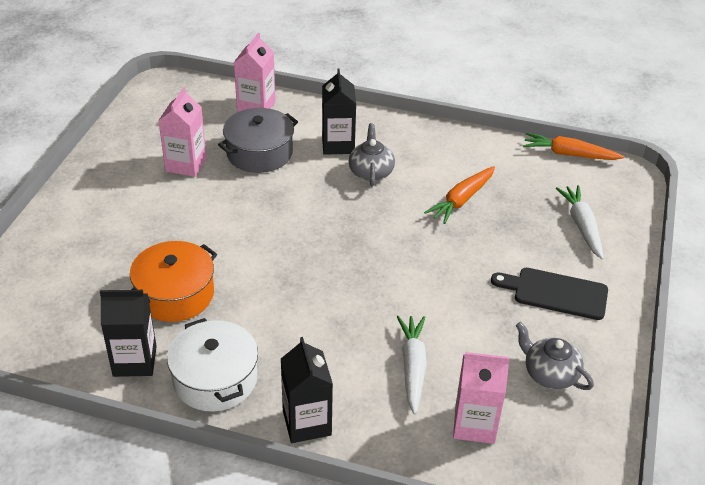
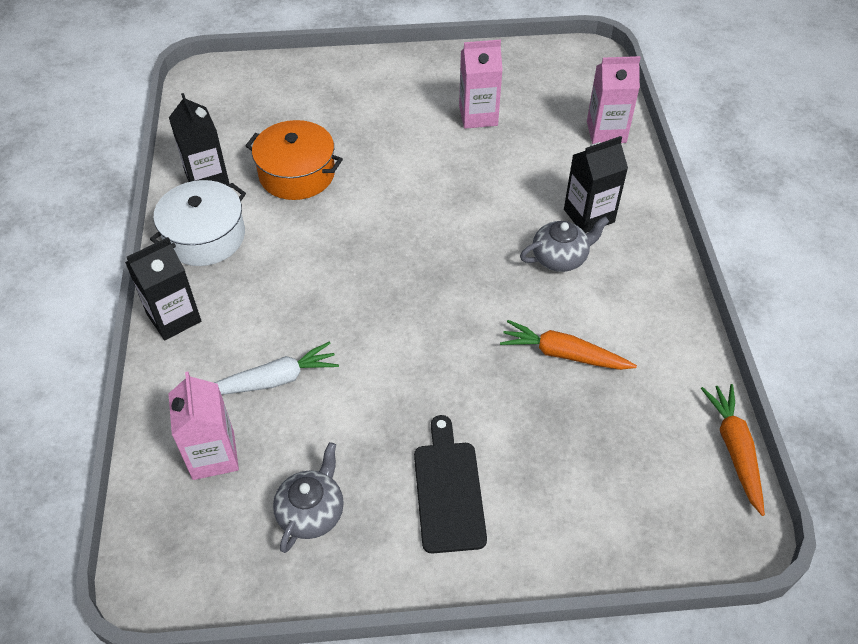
camera: 70 degrees right, 10 degrees up
(259, 153) = (531, 160): grey pot -> none
(581, 226) = (591, 495): white carrot -> none

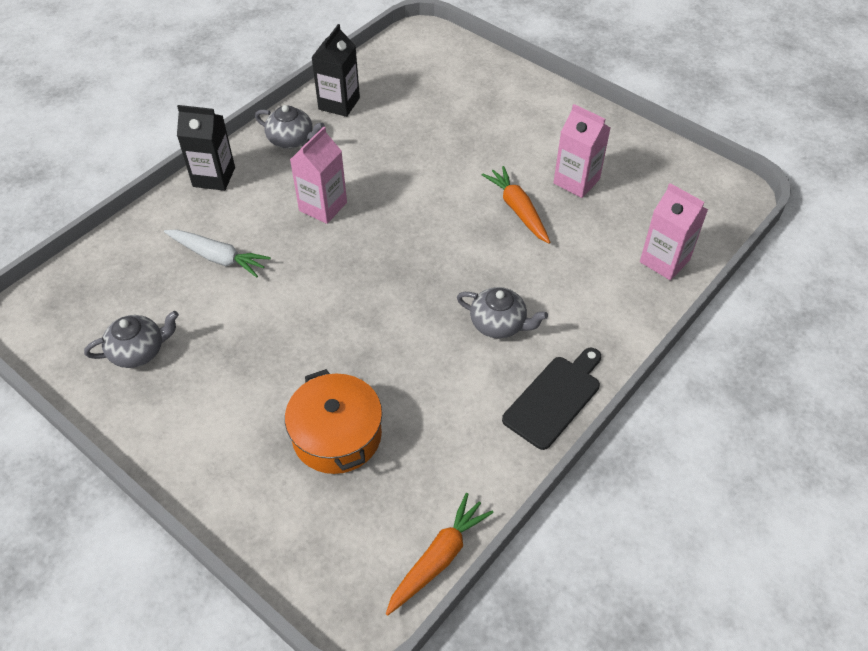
camera: 45 degrees right, 0 degrees up
(205, 237) = (291, 140): white pot -> grey teapot
(213, 455) = (133, 274): pink carton -> pink carton (323, 206)
(297, 174) = (397, 138): orange pot -> orange pot (337, 435)
(448, 490) = (224, 408): black cutting board -> black cutting board (554, 398)
(563, 354) = (410, 389): orange carrot -> orange carrot (518, 210)
(589, 216) = (562, 311): black carton -> none

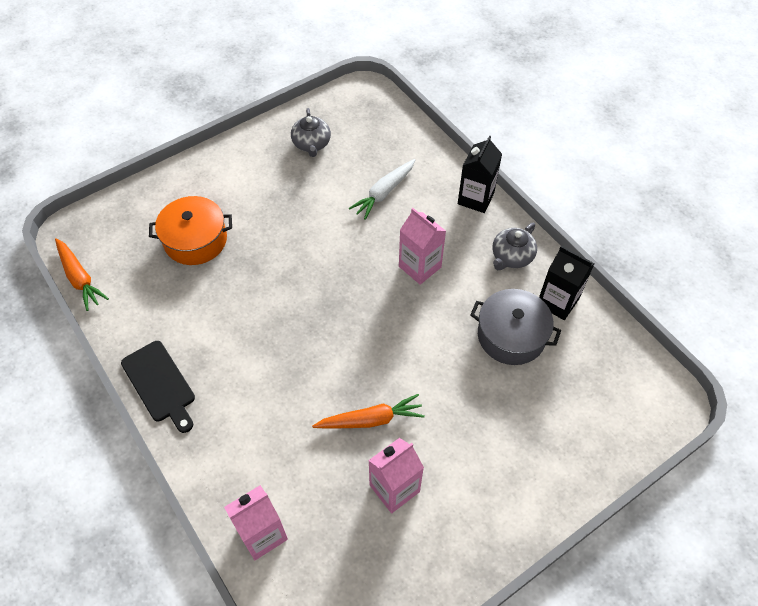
camera: 105 degrees right, 5 degrees up
(388, 129) = (511, 335): none -> grey pot
(499, 324) = (246, 365): grey teapot -> none

